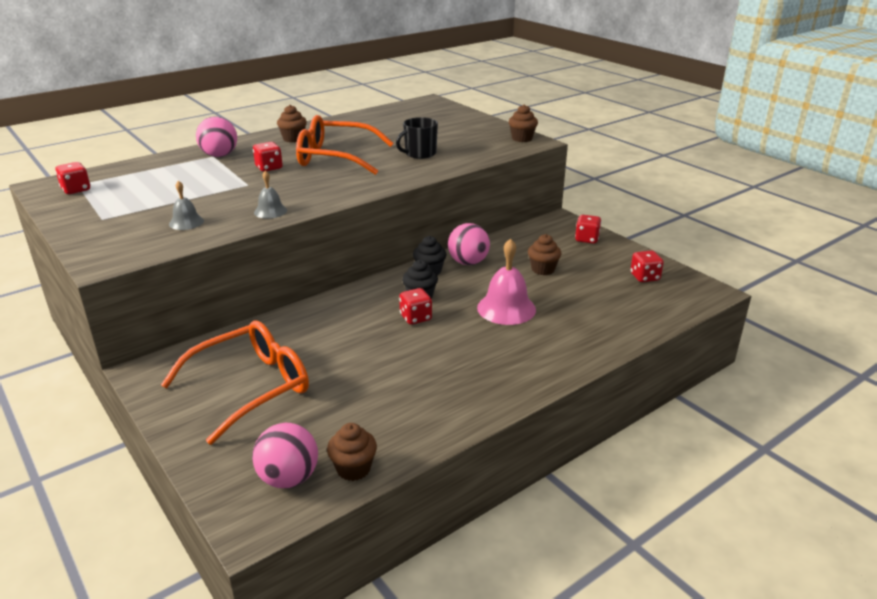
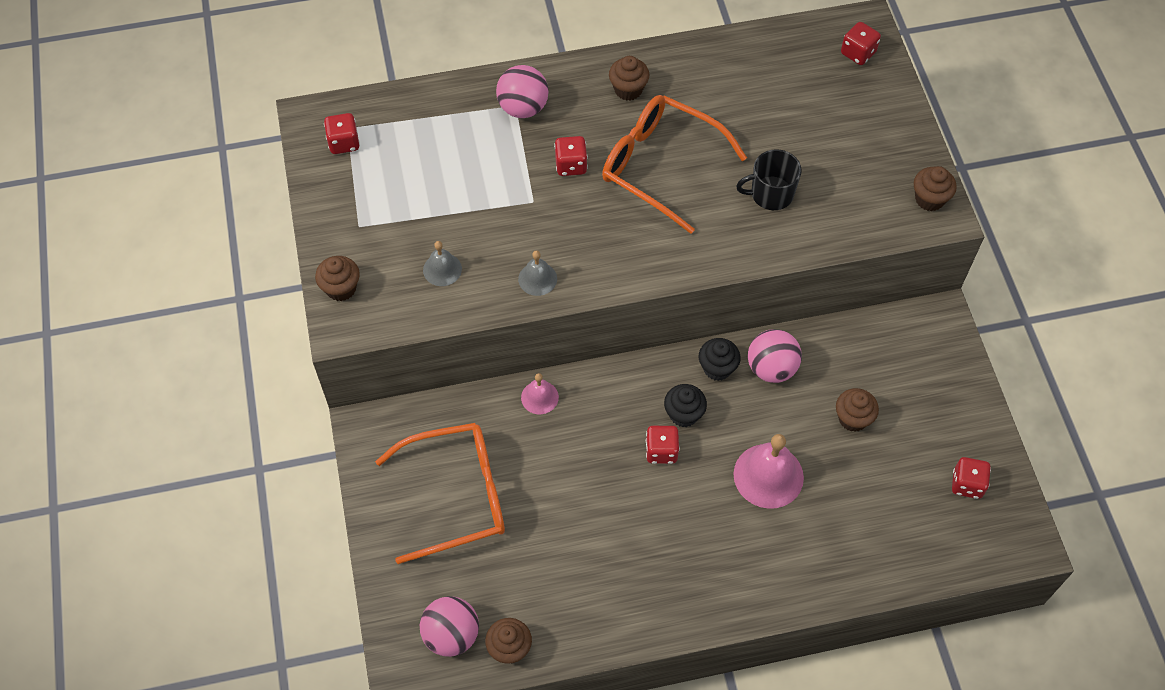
camera: 25 degrees right, 30 degrees up
(95, 247) = (341, 288): none -> brown cupcake
(298, 316) = (539, 397): none -> pink bell
(586, 239) = (947, 376): red dice -> red dice (858, 53)

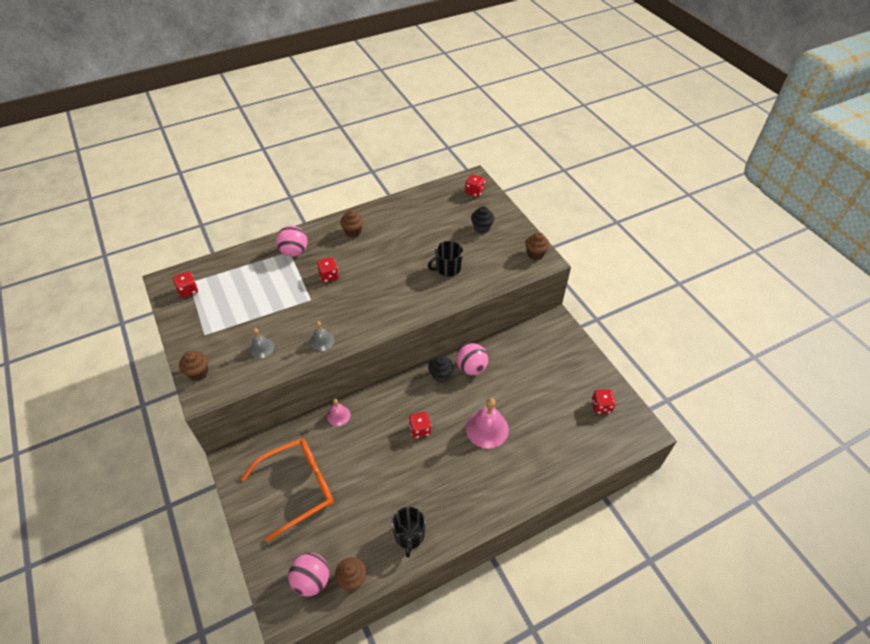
camera: 15 degrees left, 10 degrees down
(606, 608) = (409, 535): none -> black mug
(660, 166) = (381, 266): orange glasses -> none
(683, 414) = (427, 405): black cupcake -> black cupcake (481, 228)
(853, 418) = (525, 385): brown cupcake -> none

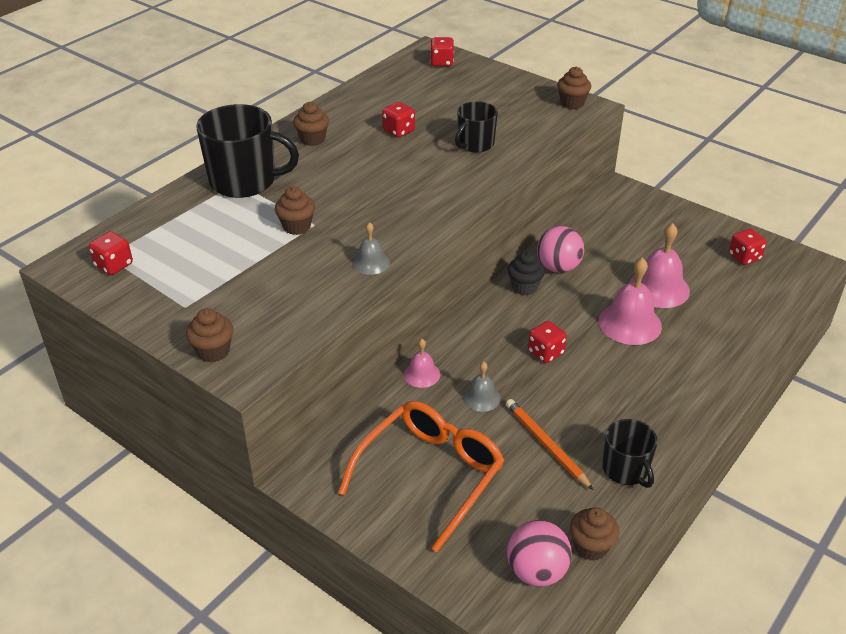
camera: 25 degrees left, 10 degrees down
(261, 348) = (288, 295): grey bell -> grey bell (481, 397)
(294, 252) = (244, 181): pink ball -> black mug
(299, 297) = (297, 226): none -> brown cupcake
(329, 276) = (319, 193): red dice -> red dice (399, 131)
(375, 496) = (546, 445): none -> orange pencil
(481, 228) = (483, 94): black cupcake -> none
(525, 409) = (659, 288): none -> pink bell

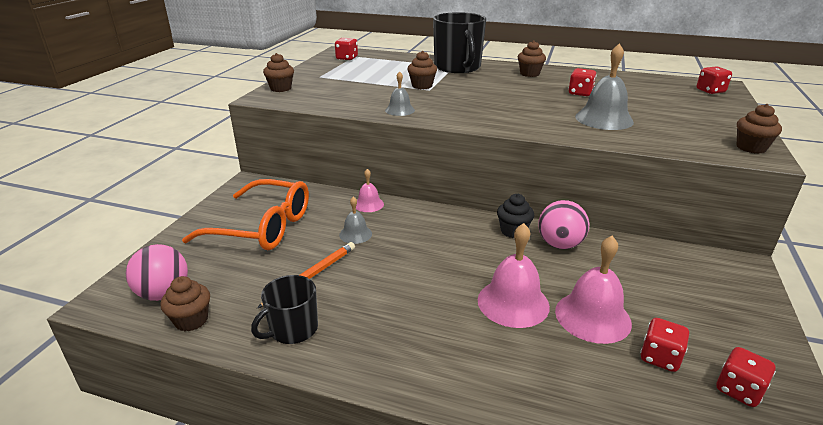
camera: 70 degrees right, 10 degrees down
(475, 144) = (604, 119): black mug -> grey bell
(545, 353) = (431, 257): red dice -> red dice (660, 357)

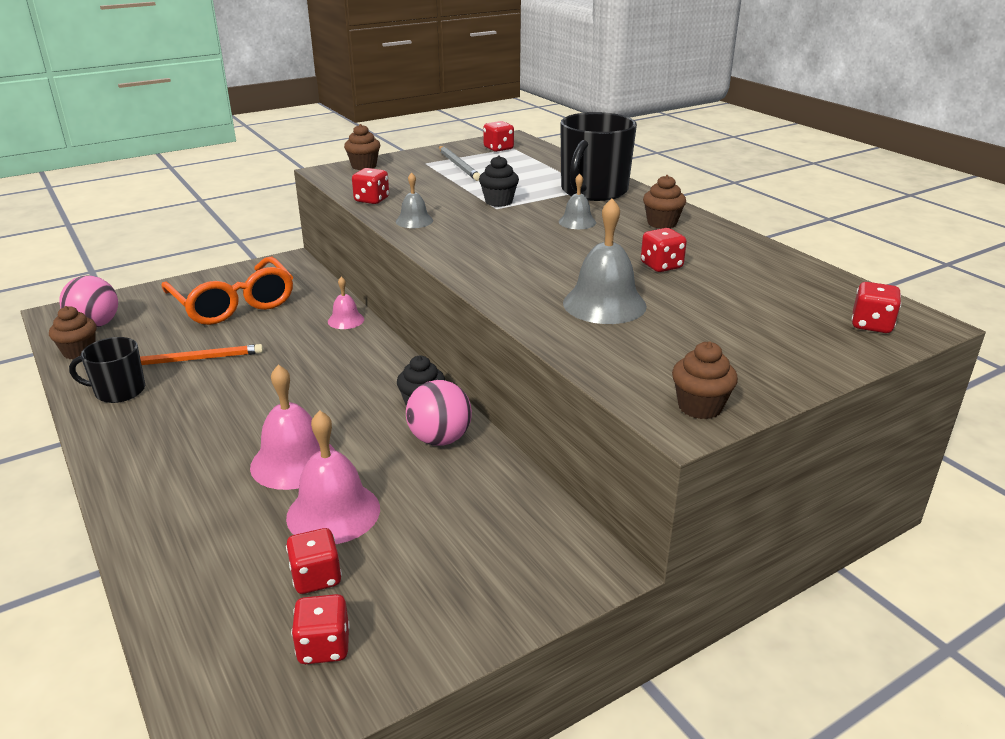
camera: 40 degrees right, 0 degrees up
(340, 106) = (372, 200): none -> red dice
(346, 73) = (459, 165): none -> grey pencil
(355, 234) = (287, 341): grey bell -> grey bell (577, 222)
(422, 86) = (498, 202): brown cupcake -> black cupcake

